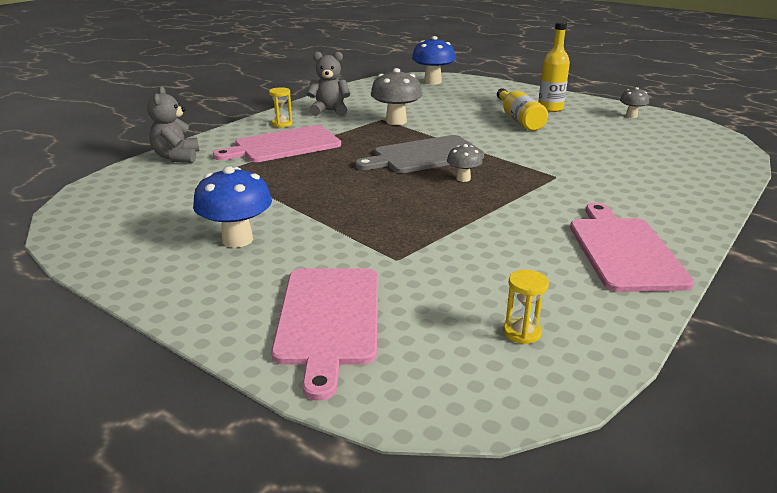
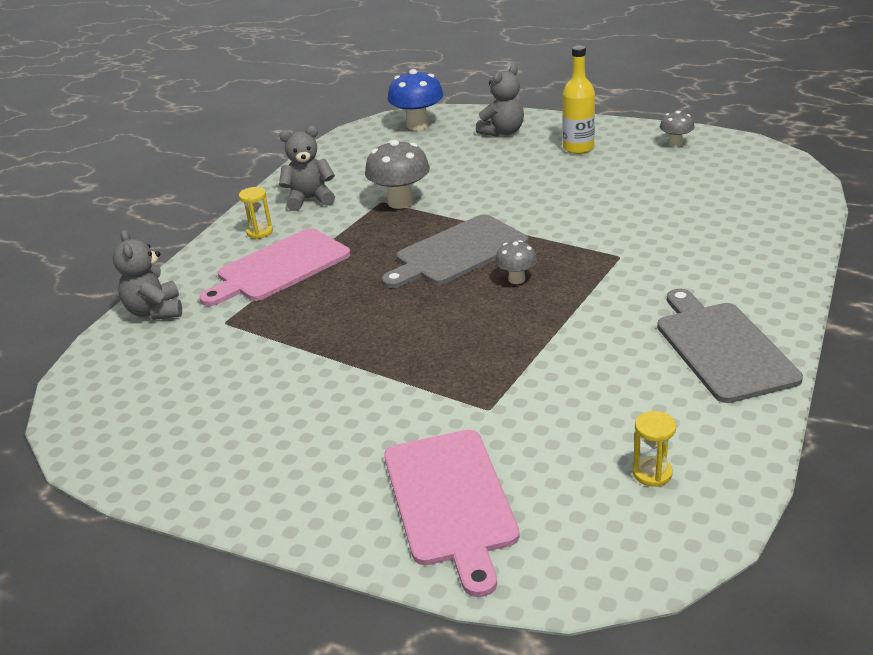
camera: 10 degrees left, 5 degrees up
(237, 240) = (298, 419): blue mushroom -> none
(495, 93) = (503, 132): none -> grey teddy bear
(519, 120) = (548, 173): yellow bottle -> none
(624, 251) = (722, 348): pink cutting board -> grey cutting board

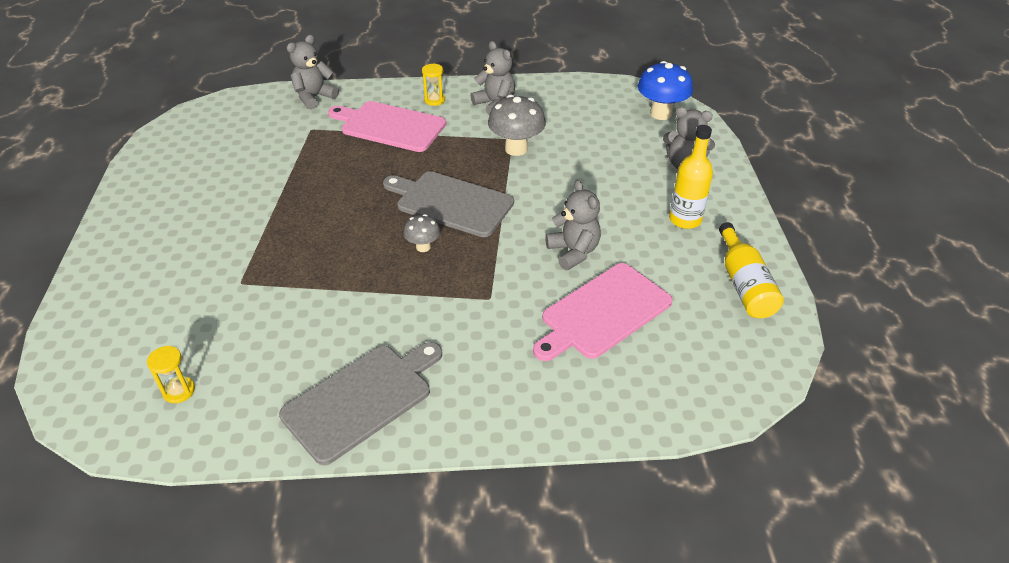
camera: 60 degrees right, 10 degrees up
(451, 501) = (135, 295): pink cutting board -> pink cutting board (603, 313)
(584, 204) = (573, 252): none -> grey teddy bear
(675, 144) = (744, 285): grey mushroom -> yellow bottle

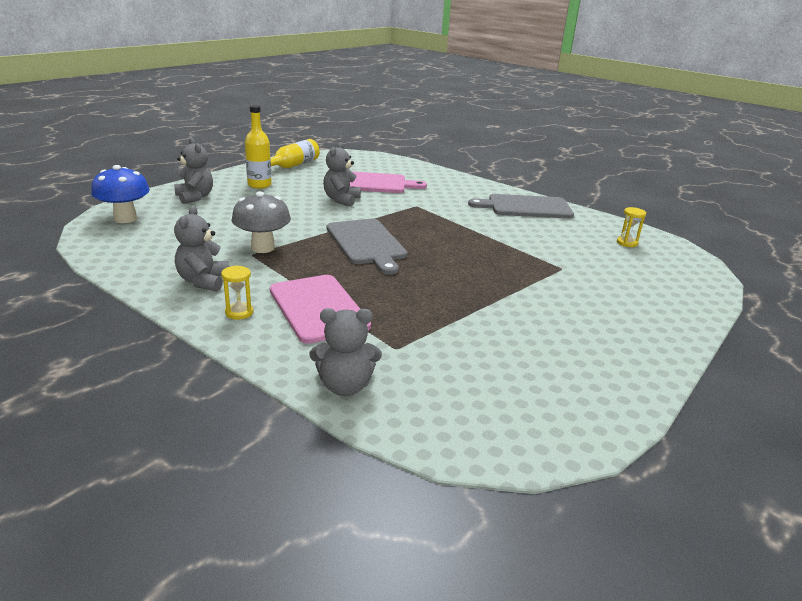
camera: 140 degrees left, 15 degrees down
(423, 247) = (420, 234): grey mushroom -> none

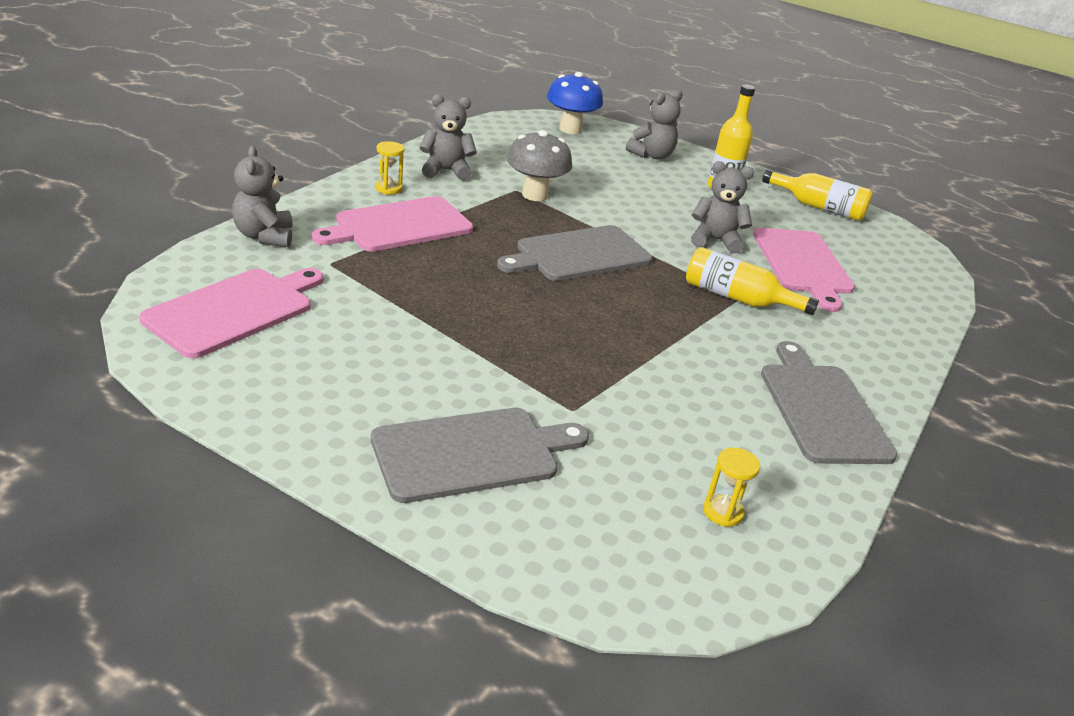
camera: 80 degrees right, 5 degrees up
(417, 206) = (737, 298): none -> yellow bottle
(493, 400) = (234, 310): none -> pink cutting board
(624, 303) = (471, 453): none -> grey cutting board

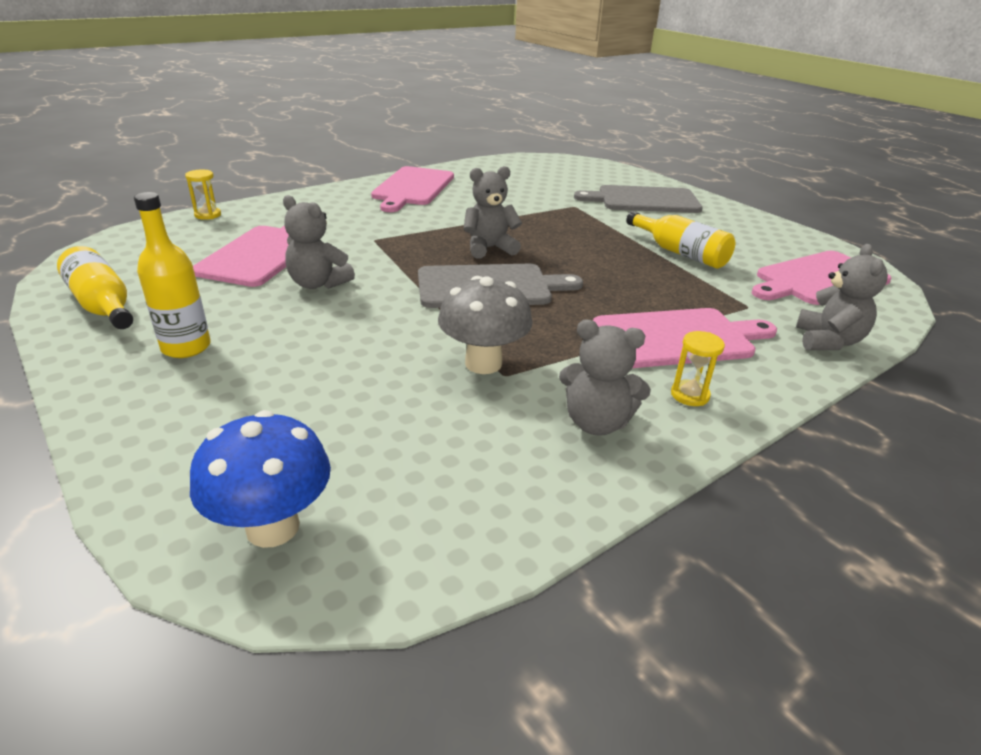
camera: 155 degrees left, 0 degrees up
(652, 155) = (199, 425): grey teddy bear -> grey teddy bear (489, 248)
(722, 512) = (523, 171): yellow hourglass -> yellow hourglass (208, 215)
(737, 298) = (377, 239): yellow bottle -> yellow bottle (680, 253)
(821, 409) = (413, 188): grey cutting board -> pink cutting board

